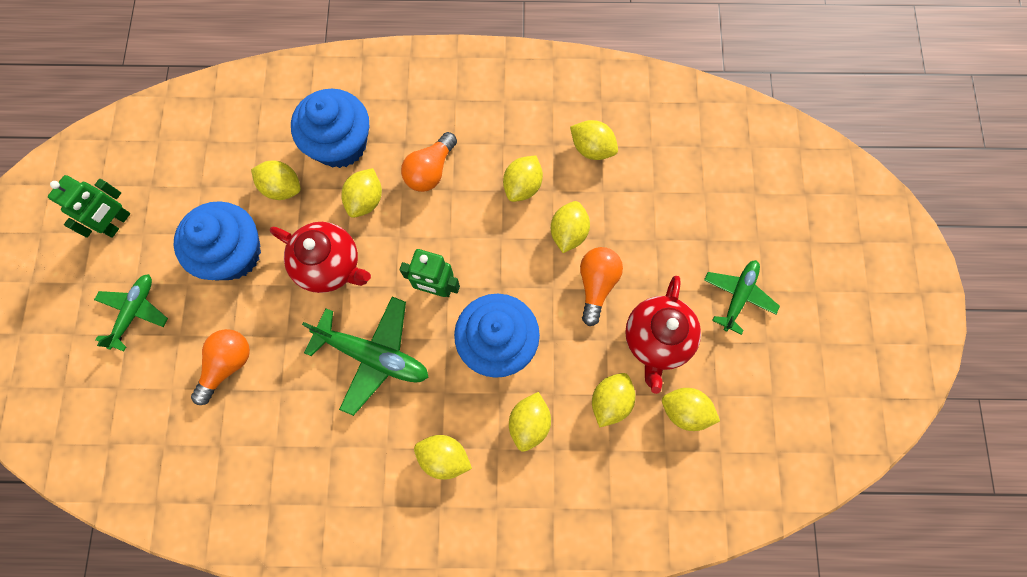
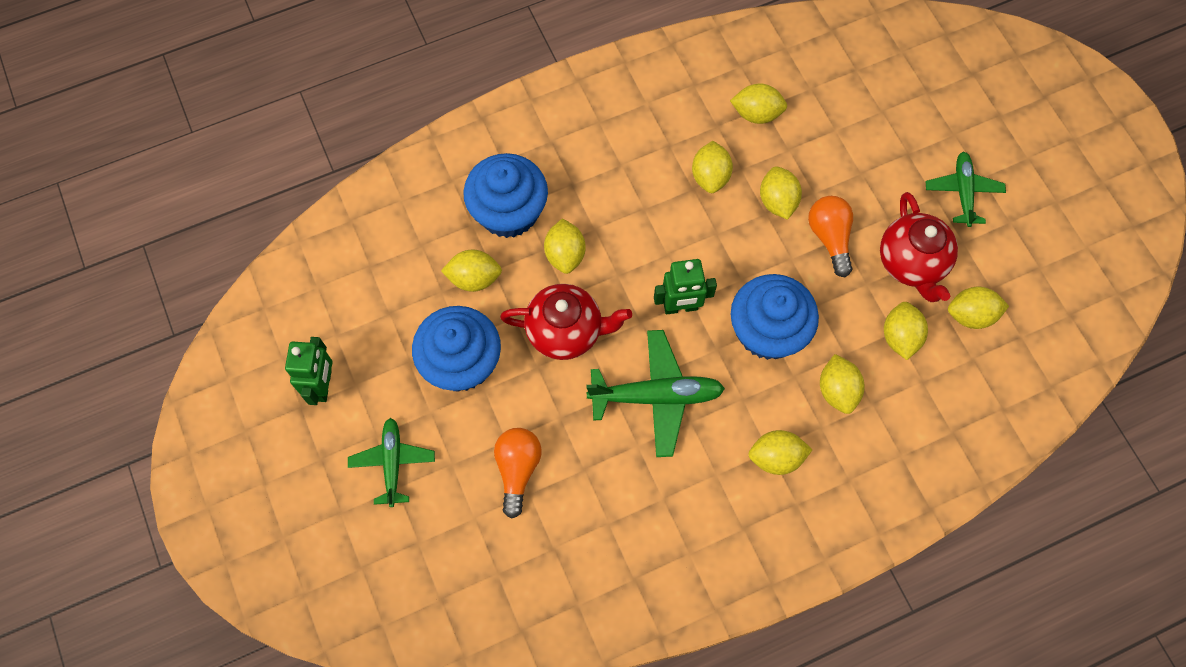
camera: 25 degrees left, 5 degrees down
(430, 171) = (613, 200): orange light bulb -> none

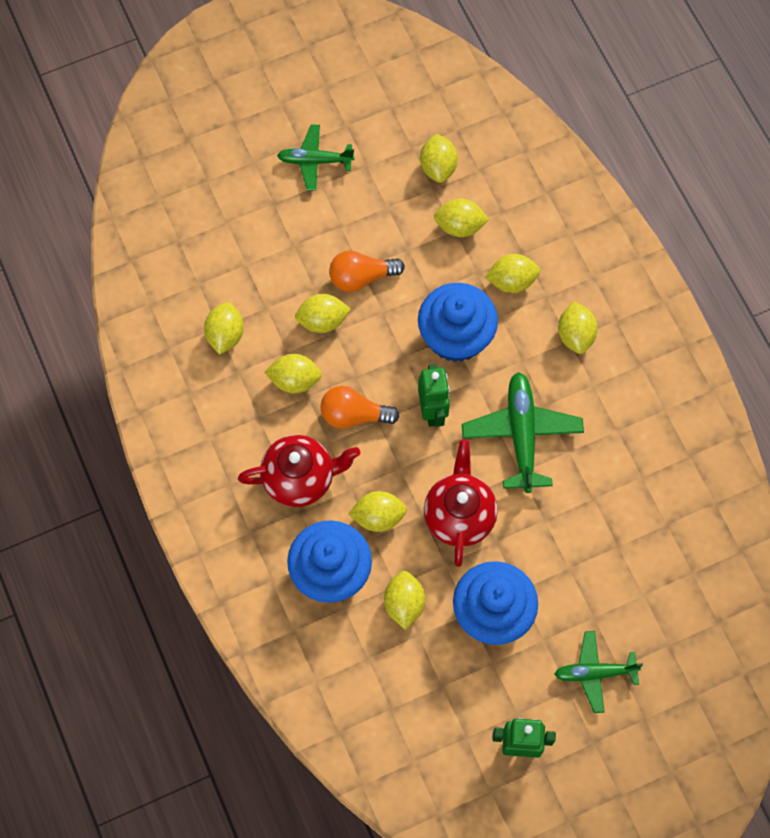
camera: 90 degrees left, 0 degrees up
(517, 469) = (596, 557): orange light bulb -> orange light bulb (354, 415)
(911, 263) = (387, 210): red teapot -> red teapot (300, 479)

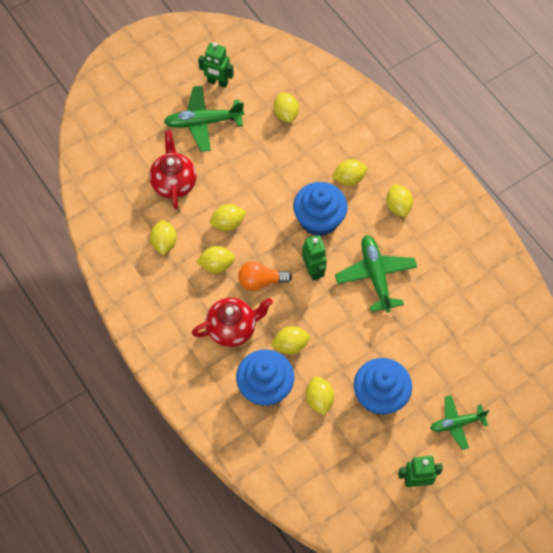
camera: 10 degrees left, 5 degrees down
(314, 161) = (203, 122): green plane -> green plane, size x1.54
(347, 102) = (217, 82): none -> green robot
(361, 277) = (248, 192): orange light bulb -> none
(459, 515) = (344, 335): red teapot -> red teapot (174, 183)
(460, 226) = (307, 149): yellow lemon -> none

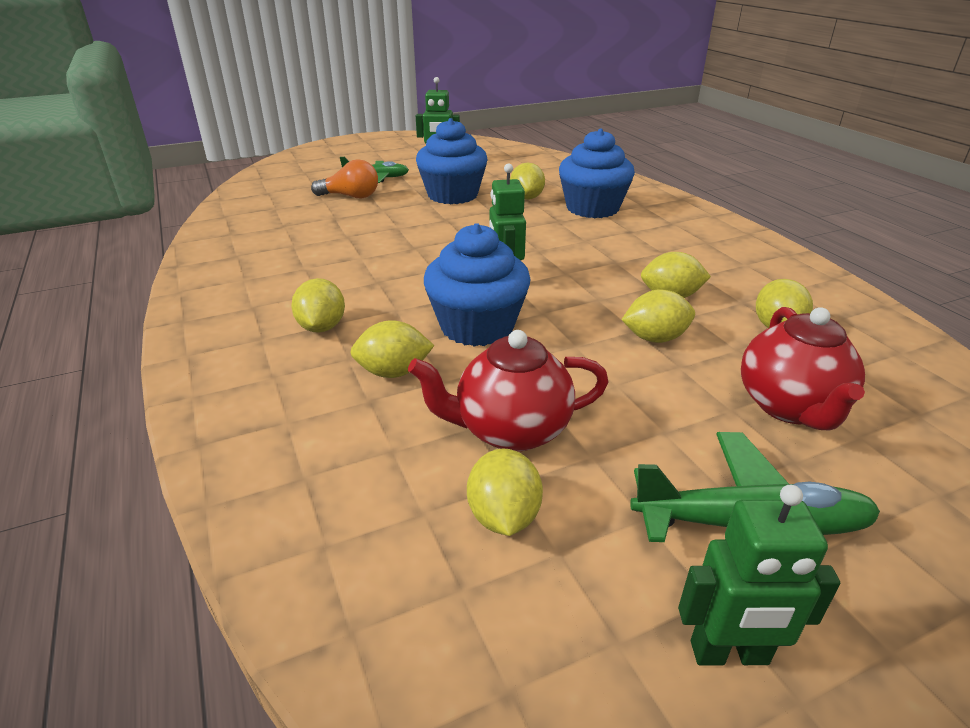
camera: 170 degrees left, 30 degrees down
(217, 82) = (729, 654): green robot -> green robot turned 150 degrees clockwise
(232, 328) = (637, 244): red teapot -> red teapot (510, 430)
(261, 281) = (593, 276): orange light bulb -> orange light bulb (351, 196)
(290, 345) = (555, 228): yellow lemon -> none
(375, 275) = (408, 266): green plane -> none

